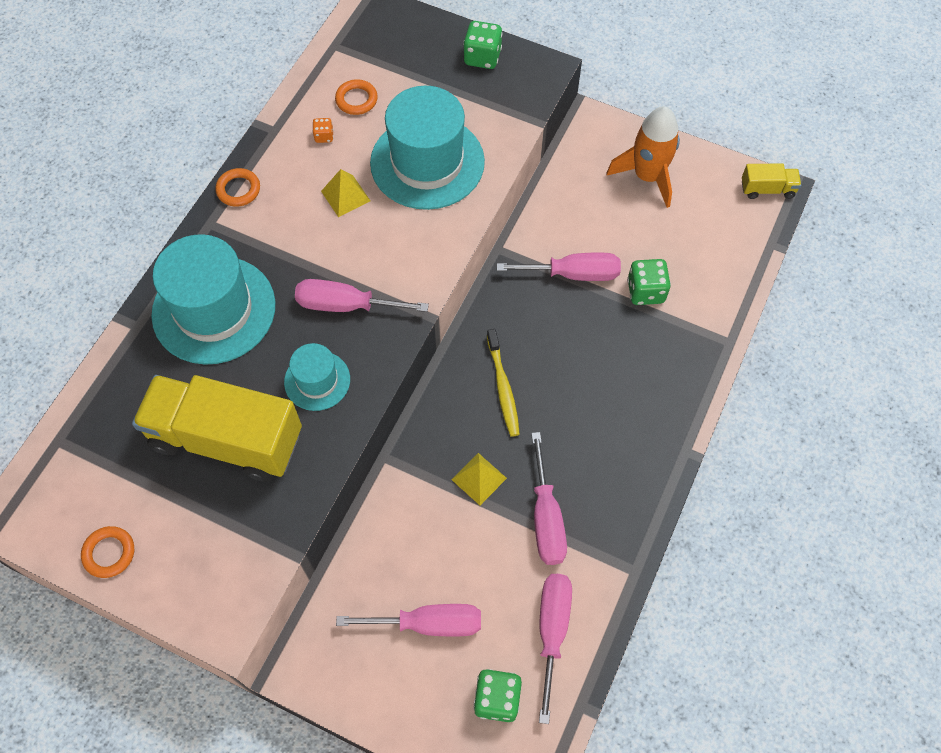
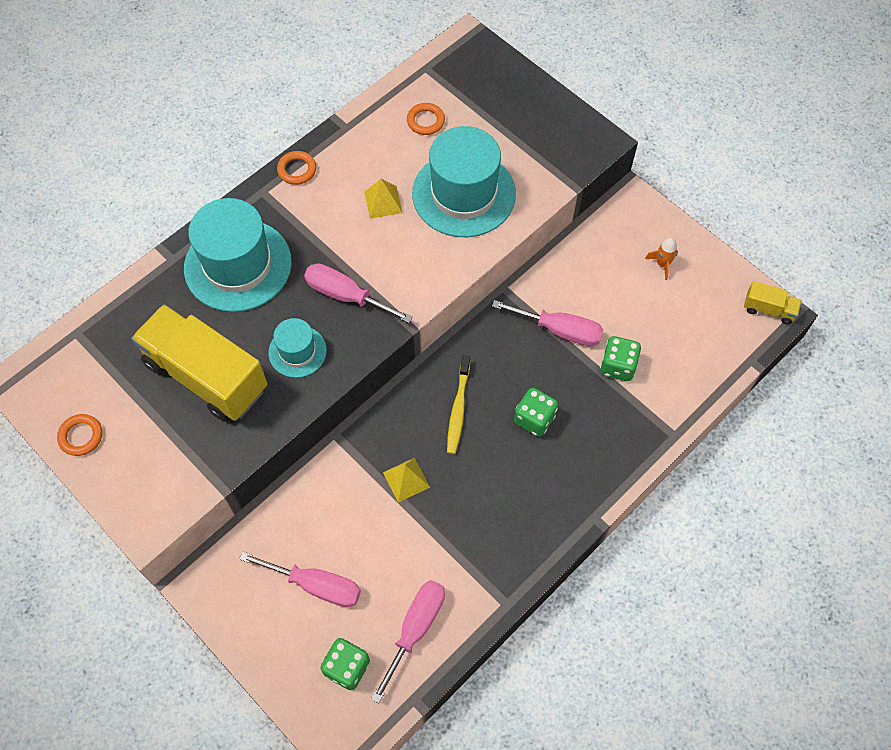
camera: 20 degrees right, 0 degrees up
(324, 136) = (385, 145): orange dice -> none
(482, 57) = (549, 115): green dice -> green dice (534, 419)
(546, 518) = (449, 532): pink screwdriver -> none
(647, 176) = (662, 264): orange rocket -> orange rocket, size x0.48

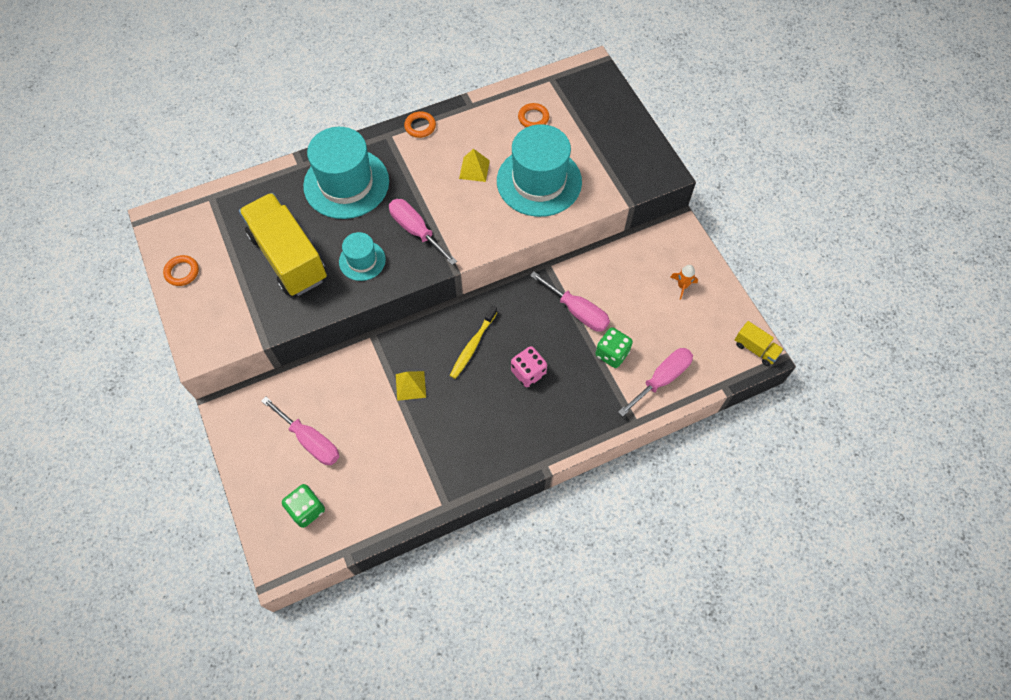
camera: 20 degrees right, 0 degrees up
(415, 629) = (369, 499): pink screwdriver -> pink screwdriver (662, 379)
(534, 419) = (528, 372): green dice -> pink dice

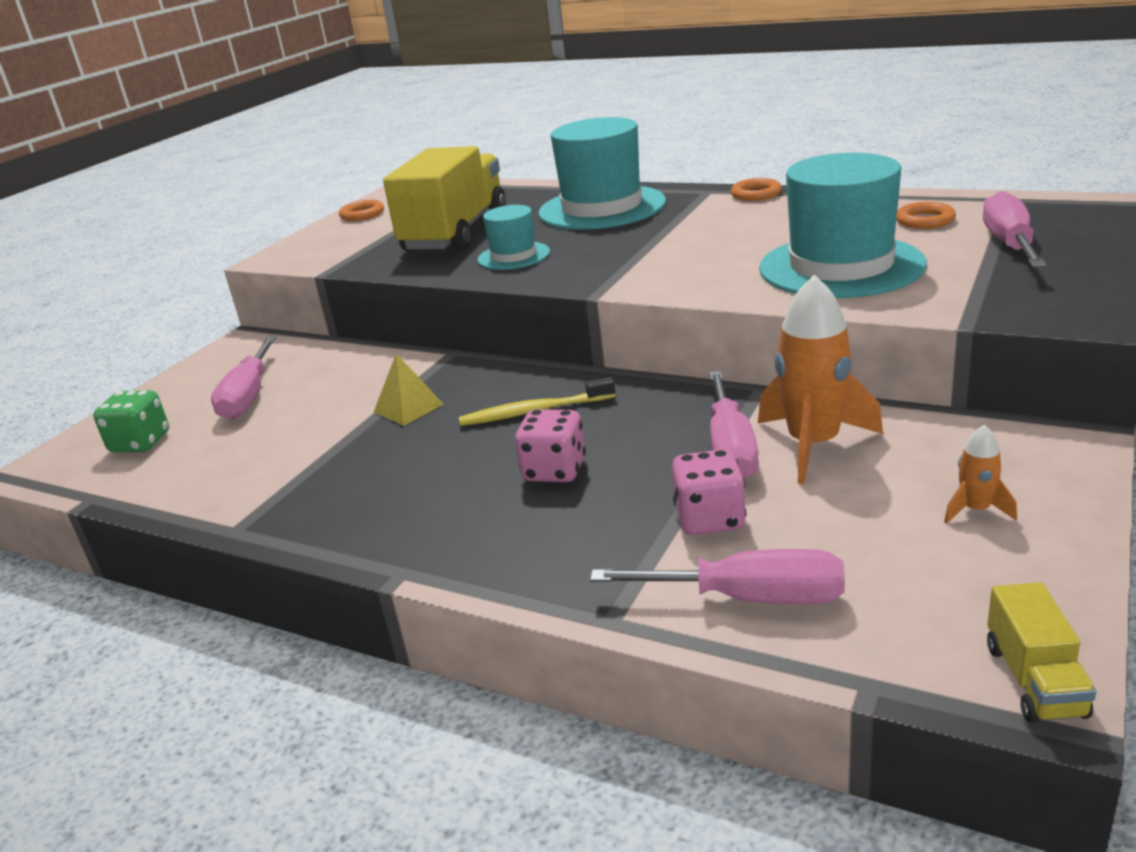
camera: 55 degrees right, 35 degrees down
(416, 231) = (609, 255): pink screwdriver -> pink screwdriver (1009, 244)
(474, 169) = (766, 235): yellow pyramid -> none
(602, 287) = (813, 445): none -> orange rocket
(612, 354) = (709, 519): green dice -> pink dice

